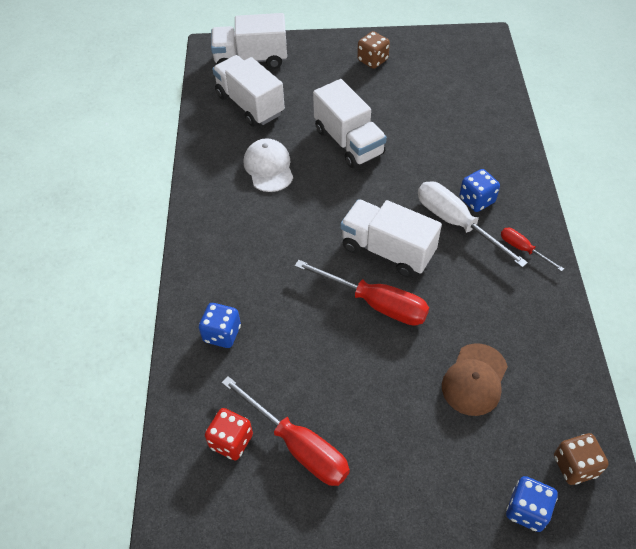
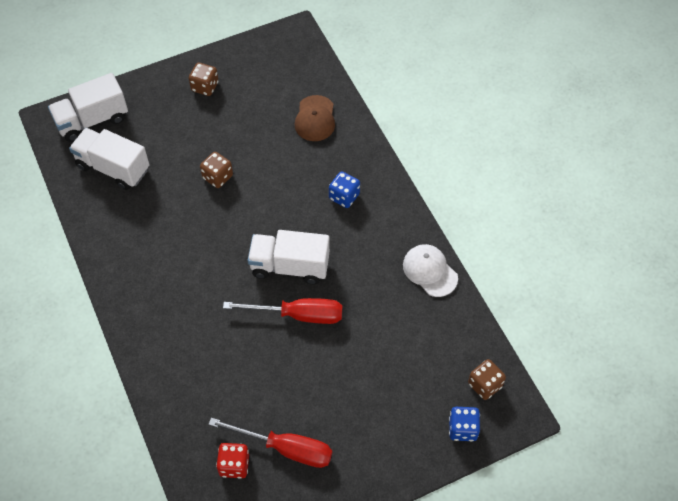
camera: 25 degrees left, 5 degrees up
(222, 334) = (187, 385): blue dice -> none
(268, 167) = (158, 224): white cap -> white cap (430, 271)
(349, 142) = (217, 177): white truck -> brown dice
(456, 223) = (335, 223): white screwdriver -> none
(474, 379) = (395, 348): brown cap -> brown cap (315, 119)
(523, 249) = (394, 228): red screwdriver -> none

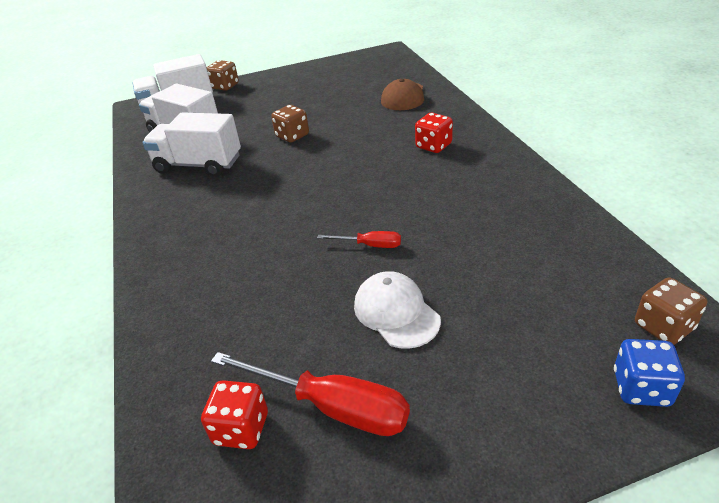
camera: 10 degrees right, 20 degrees down
(205, 87) = (294, 83): brown dice -> brown dice (225, 86)
(290, 266) = (363, 201): white truck -> white truck (198, 165)
(298, 315) = (370, 245): red screwdriver -> red screwdriver, size x0.52
(344, 196) = (433, 146): blue dice -> red dice
(430, 271) = (548, 203): white cap -> white cap (396, 312)

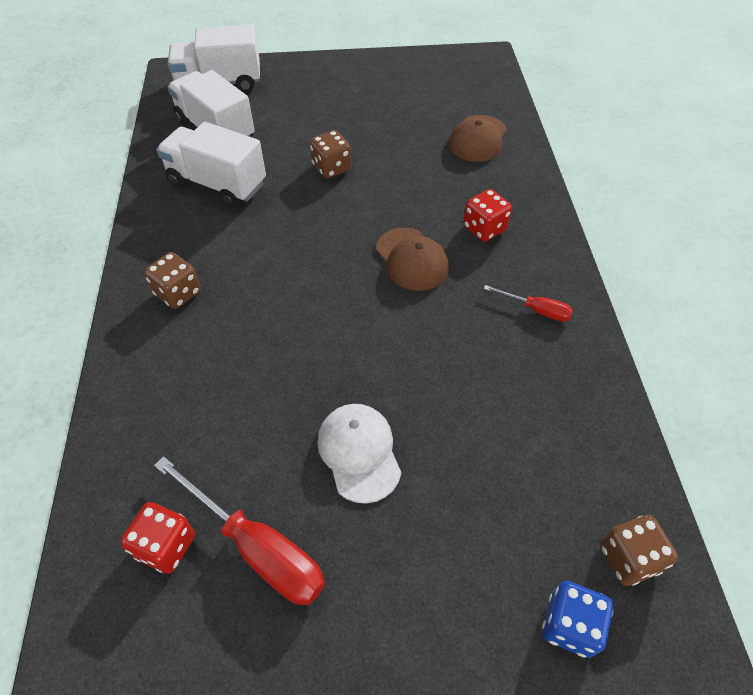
camera: 10 degrees right, 15 degrees up
(225, 86) = (279, 66): brown dice -> brown dice (178, 293)
(370, 245) = (363, 354): red screwdriver -> red screwdriver (536, 310)
(383, 176) = (411, 259): none -> brown cap

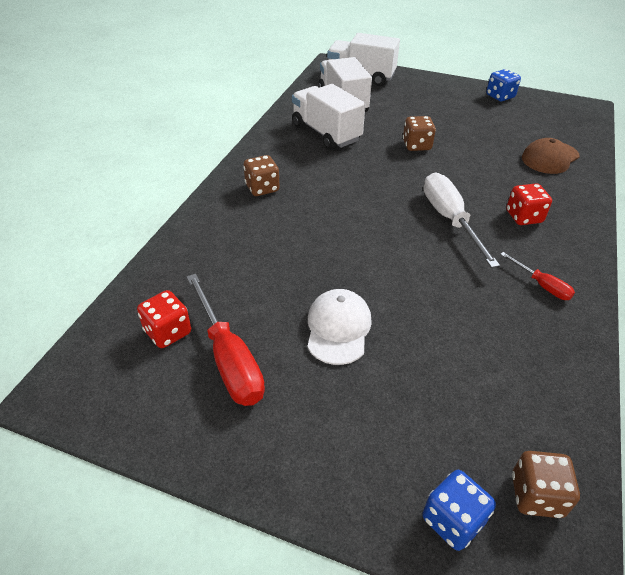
camera: 25 degrees right, 10 degrees down
(392, 68) = (500, 96): none -> blue dice
(411, 259) = (450, 219): brown cap -> white screwdriver

